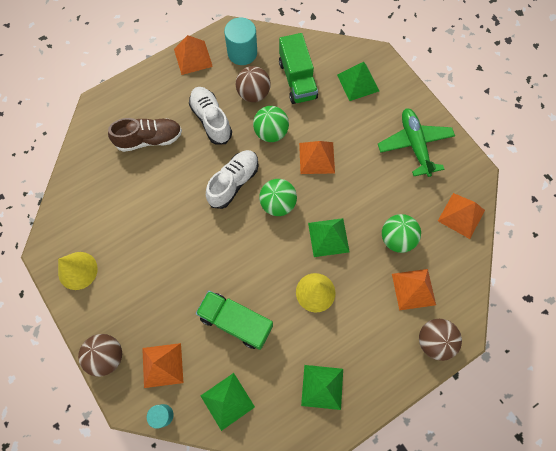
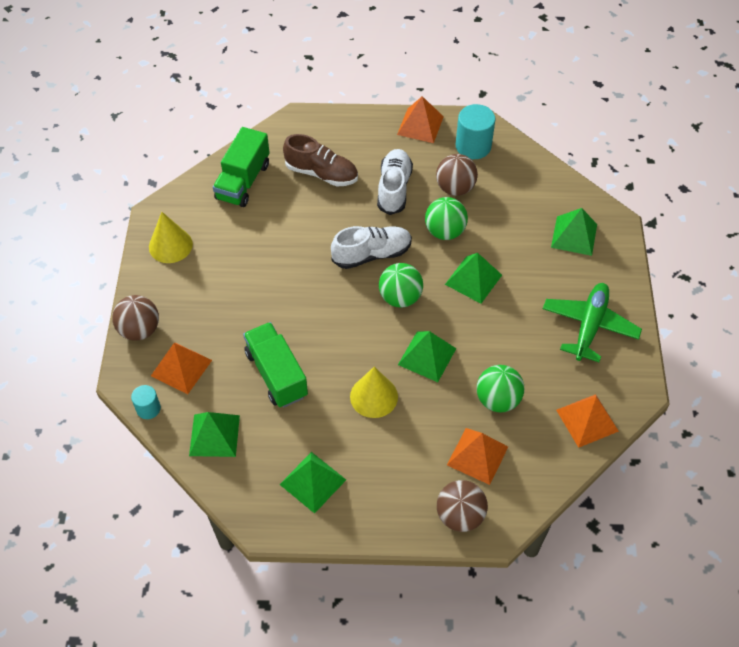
camera: 35 degrees right, 15 degrees down
(297, 80) = (511, 199): green truck -> green truck (243, 181)
(317, 158) = (473, 279): orange pyramid -> green pyramid

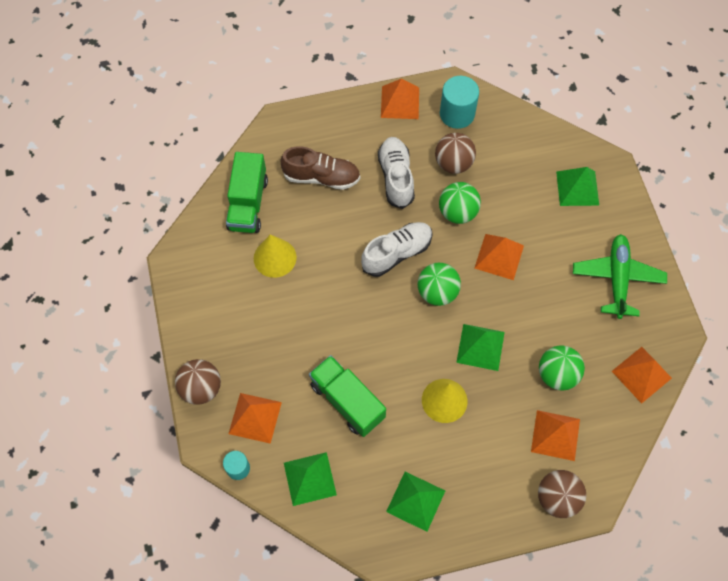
camera: 15 degrees left, 10 degrees up
(170, 245) = (200, 290): yellow cone -> yellow cone (275, 257)
(473, 279) = (499, 256): green pyramid -> orange pyramid

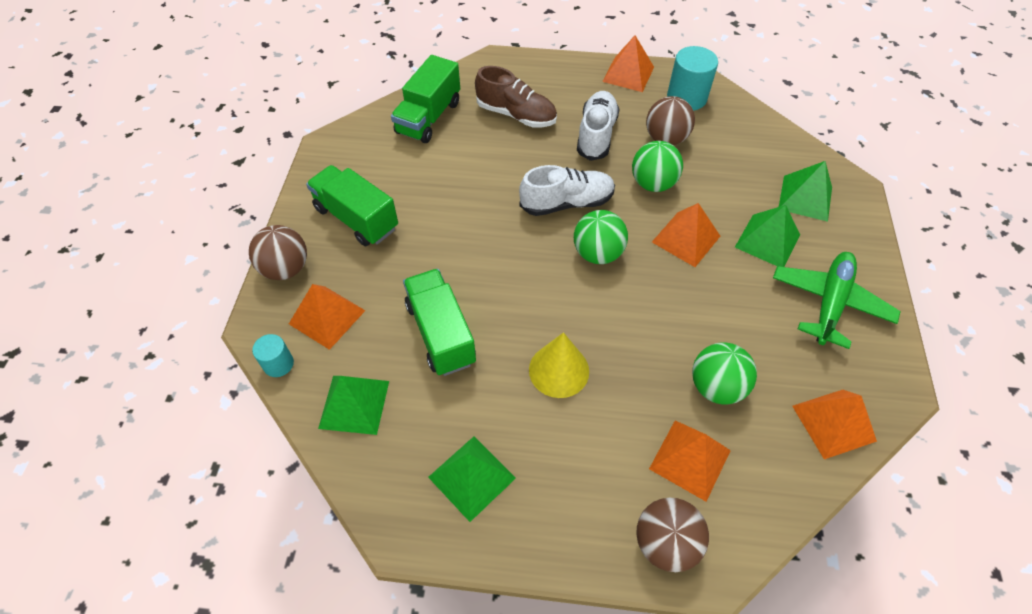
camera: 20 degrees right, 10 degrees down
(235, 324) = (356, 218): none -> green truck
(275, 257) = (431, 171): yellow cone -> none
(480, 347) = (627, 325): green pyramid -> green pyramid (767, 241)

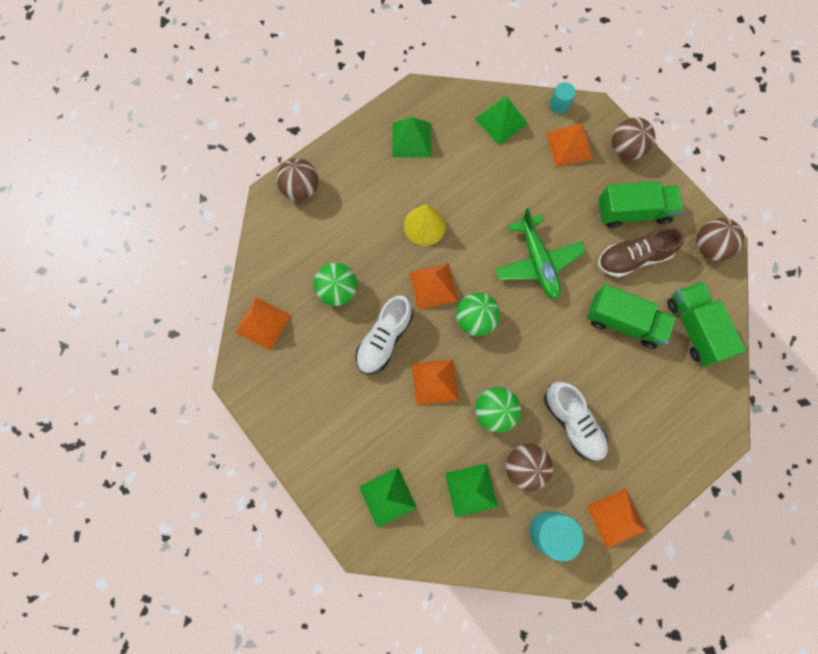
camera: 135 degrees right, 20 degrees up
(339, 150) = (709, 247): none -> brown ball
(441, 333) = (503, 190): green truck -> green truck (623, 322)
(516, 115) = (644, 389): brown shoe -> brown shoe (633, 257)
(567, 203) = (530, 341): white shoe -> white shoe (384, 339)
(690, 459) = (320, 237): orange pyramid -> orange pyramid (433, 286)
(767, 241) = (384, 429): green pyramid -> green pyramid (471, 490)
(829, 303) = (314, 410): green plane -> green plane (537, 262)

